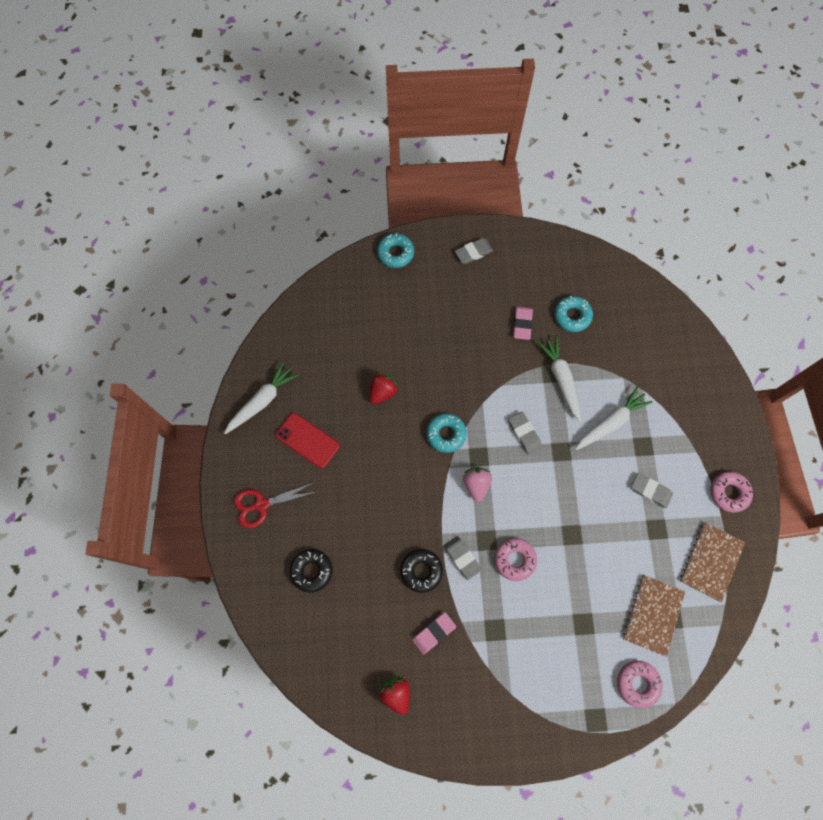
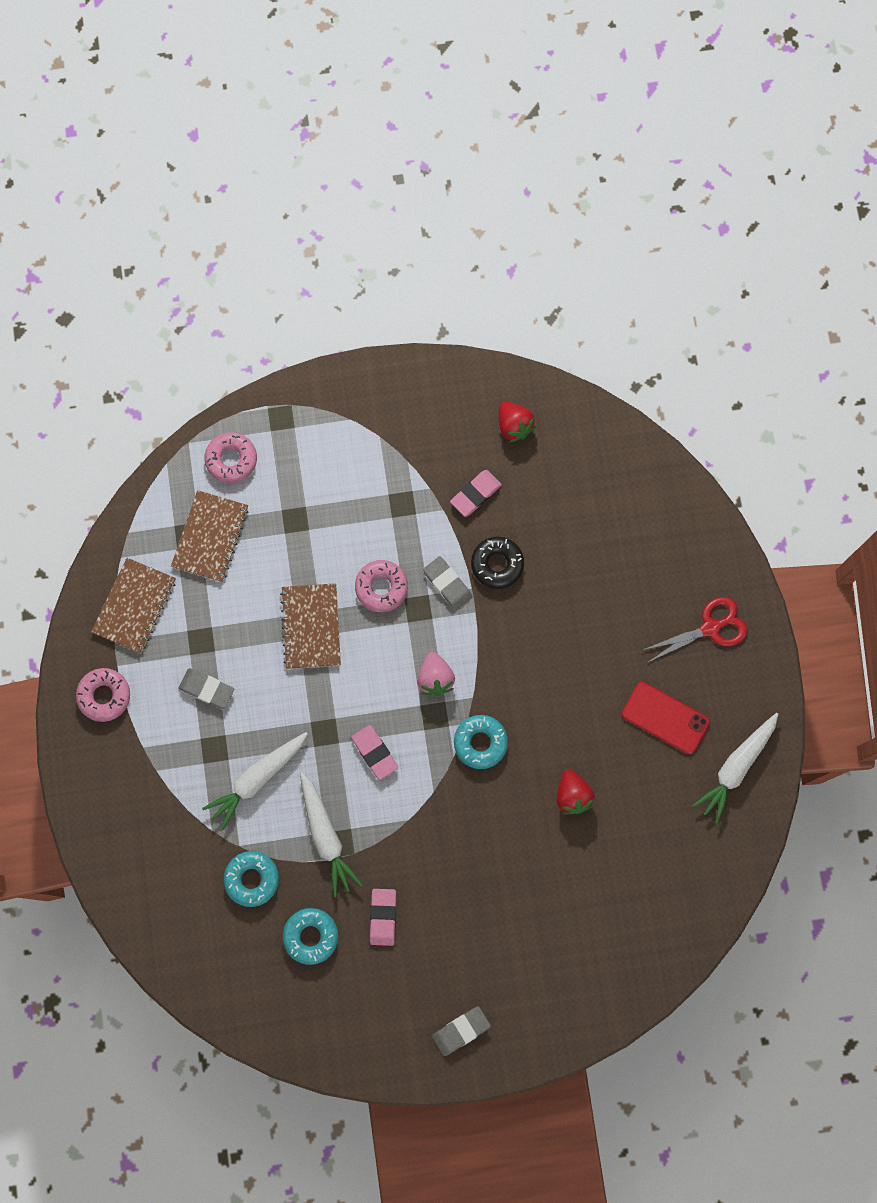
camera: 175 degrees right, 5 degrees up
(311, 571) = (633, 552): black donut -> none
(382, 392) = (572, 795): red strawberry -> red strawberry turned 45 degrees counterclockwise
(395, 253) = (579, 1018): turquoise donut -> turquoise donut (252, 879)
(524, 433) = (374, 753): grey eraser -> pink eraser
(570, 533) = (311, 627): none -> brown notebook

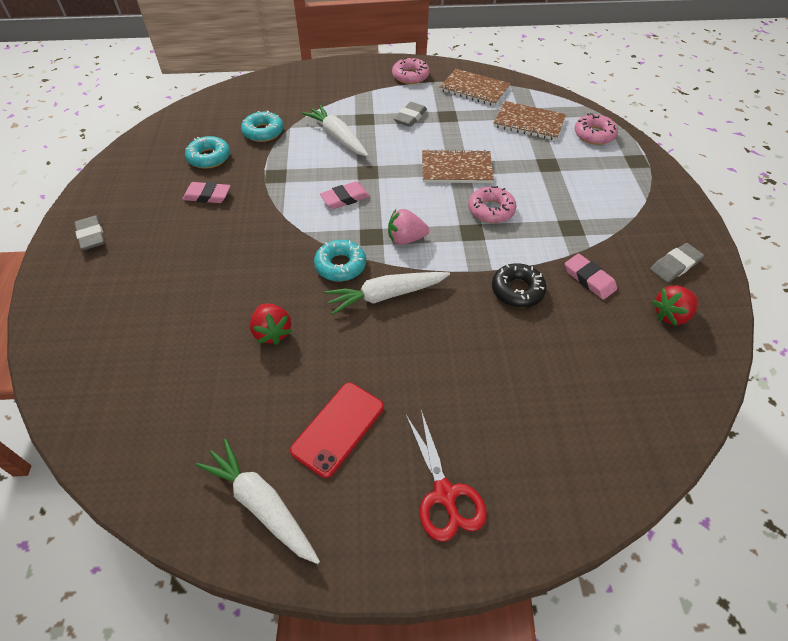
camera: 95 degrees right, 25 degrees down
(326, 836) = (283, 169): white carrot -> white carrot (386, 295)
(447, 584) = (495, 253): grey eraser -> grey eraser (675, 265)
(572, 795) = (272, 332): red strawberry -> red strawberry turned 105 degrees counterclockwise

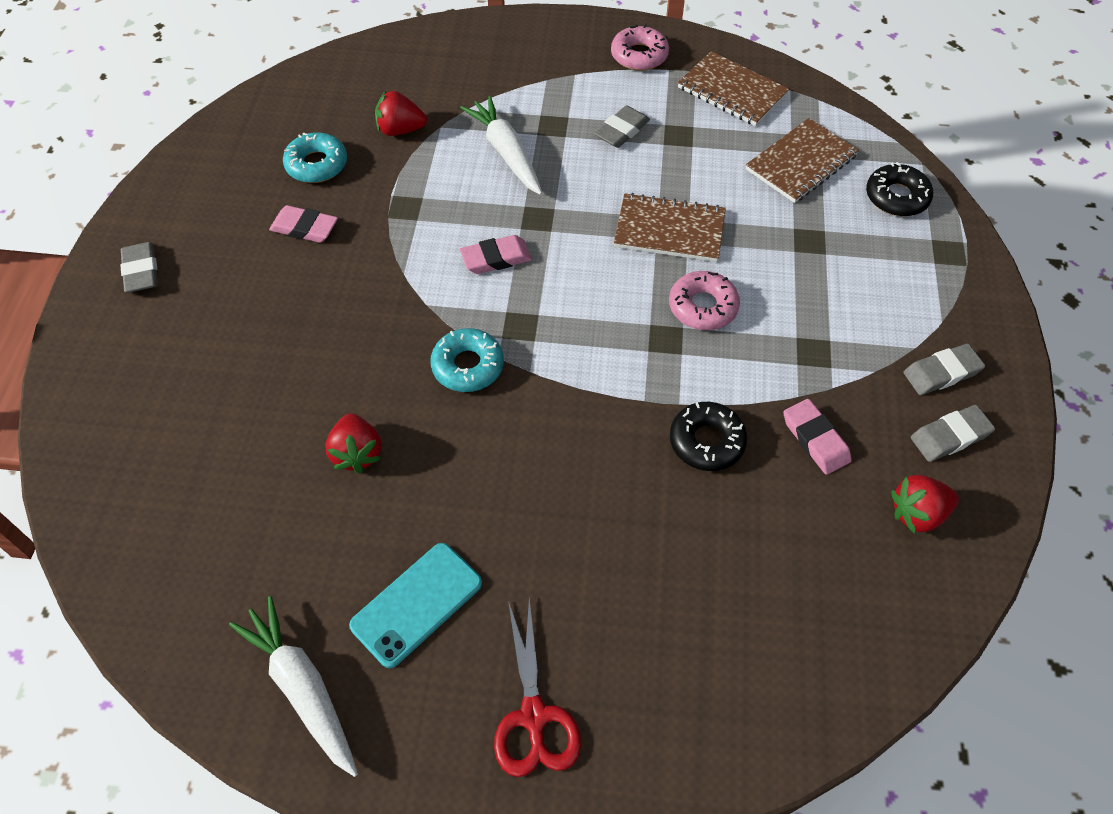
camera: 10 degrees right, 5 degrees up
(263, 132) = (400, 130): turquoise donut -> red strawberry
(338, 428) = (417, 604): red phone -> turquoise phone
(386, 295) = (520, 422): white carrot -> none
(406, 239) = (568, 337): pink strawberry -> none
(529, 123) = (801, 163): brown notebook -> brown notebook turned 75 degrees counterclockwise
(594, 135) = (896, 197): pink donut -> black donut
(656, 229) = (941, 373): none -> grey eraser

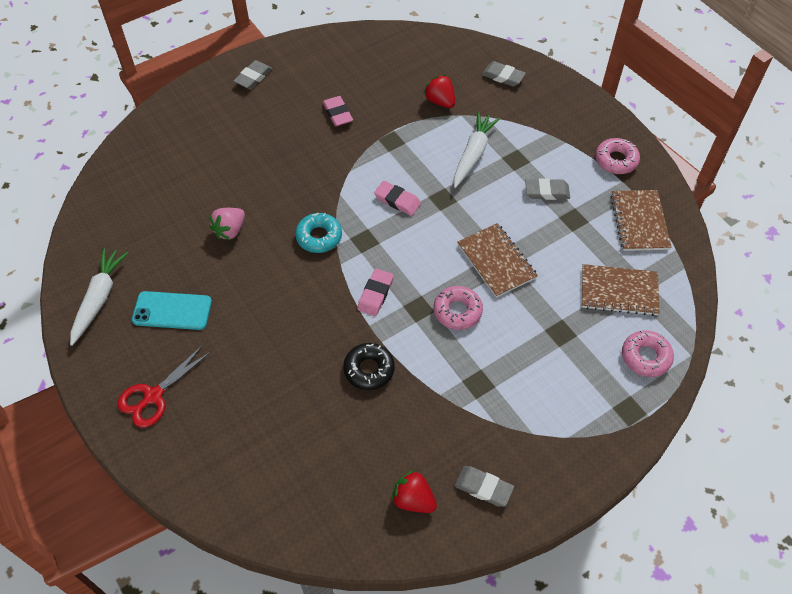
camera: 50 degrees right, 0 degrees up
(317, 164) = (381, 87): turquoise donut -> none
(357, 453) = (230, 230): red strawberry -> pink strawberry
(815, 439) = (418, 420): pink eraser -> pink eraser (375, 294)
(896, 197) = (645, 357): black donut -> pink donut
(941, 373) = (527, 458): grey eraser -> grey eraser (503, 76)

